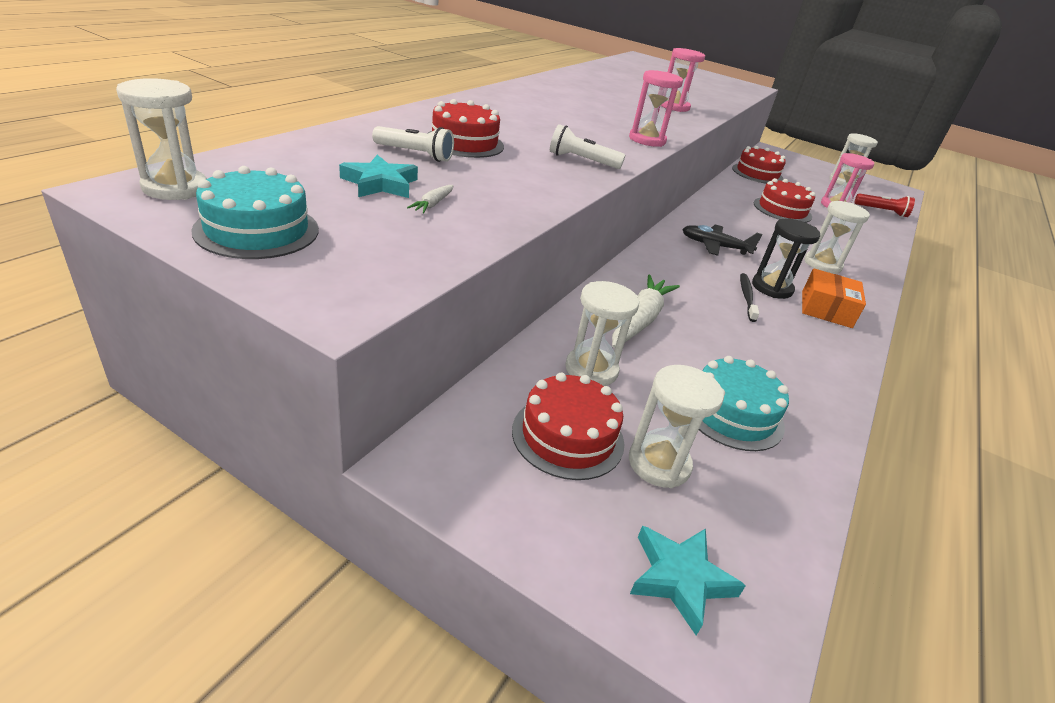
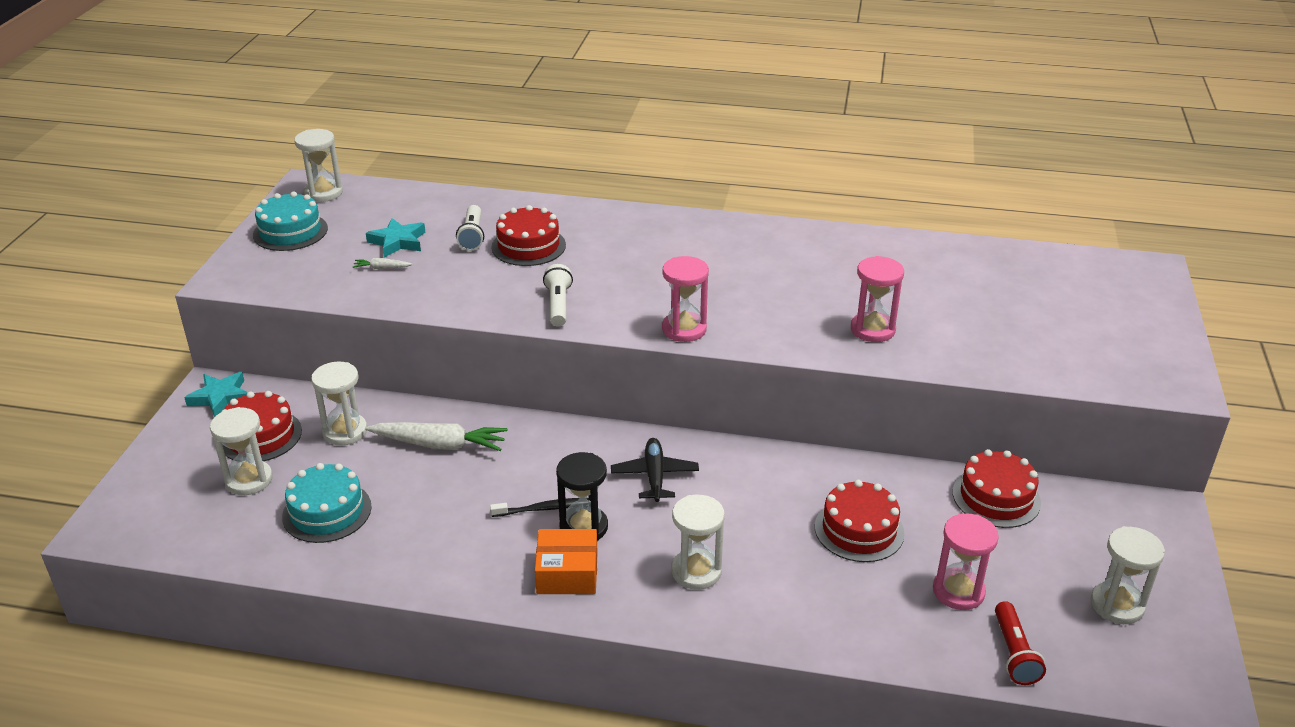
camera: 75 degrees right, 0 degrees up
(680, 579) = (150, 501): turquoise star -> turquoise star (220, 398)

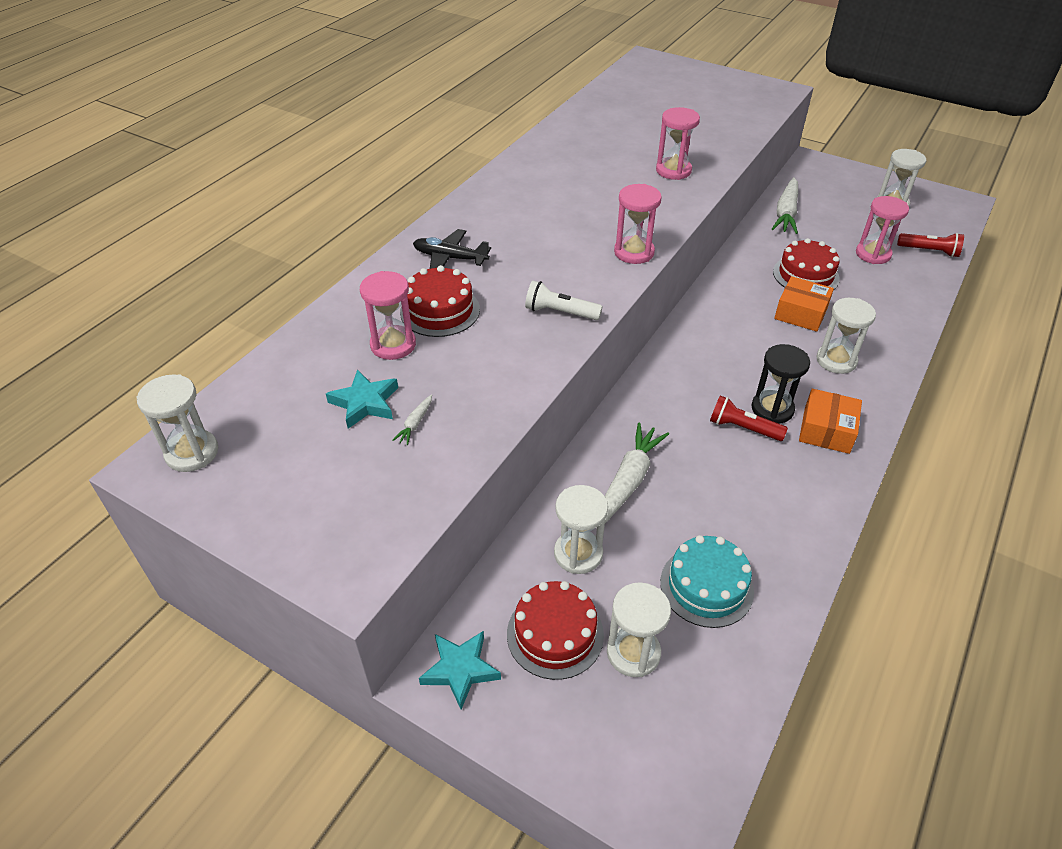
camera: 70 degrees left, 10 degrees up
(290, 231) = (270, 496): turquoise cake -> none
(472, 236) = (393, 345): white flashlight -> pink hourglass
(543, 509) = (742, 428): black toothbrush -> red flashlight
(654, 476) = (718, 355): black plane -> black plane (450, 258)
(773, 533) = (801, 313): none -> orange box
(996, 497) = (786, 213): red cake -> white carrot

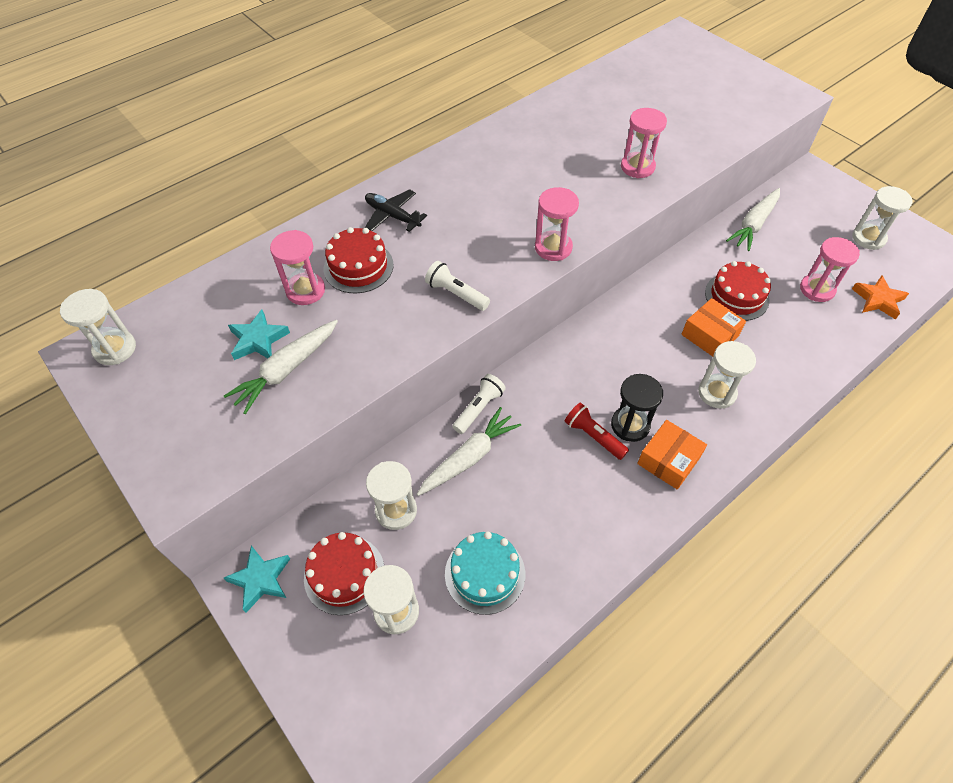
camera: 20 degrees right, 10 degrees up
(415, 423) = (287, 370): white carrot -> white carrot, size x2.24
(613, 433) = (479, 408): none -> white flashlight
(929, 251) = (878, 300): red flashlight -> orange star

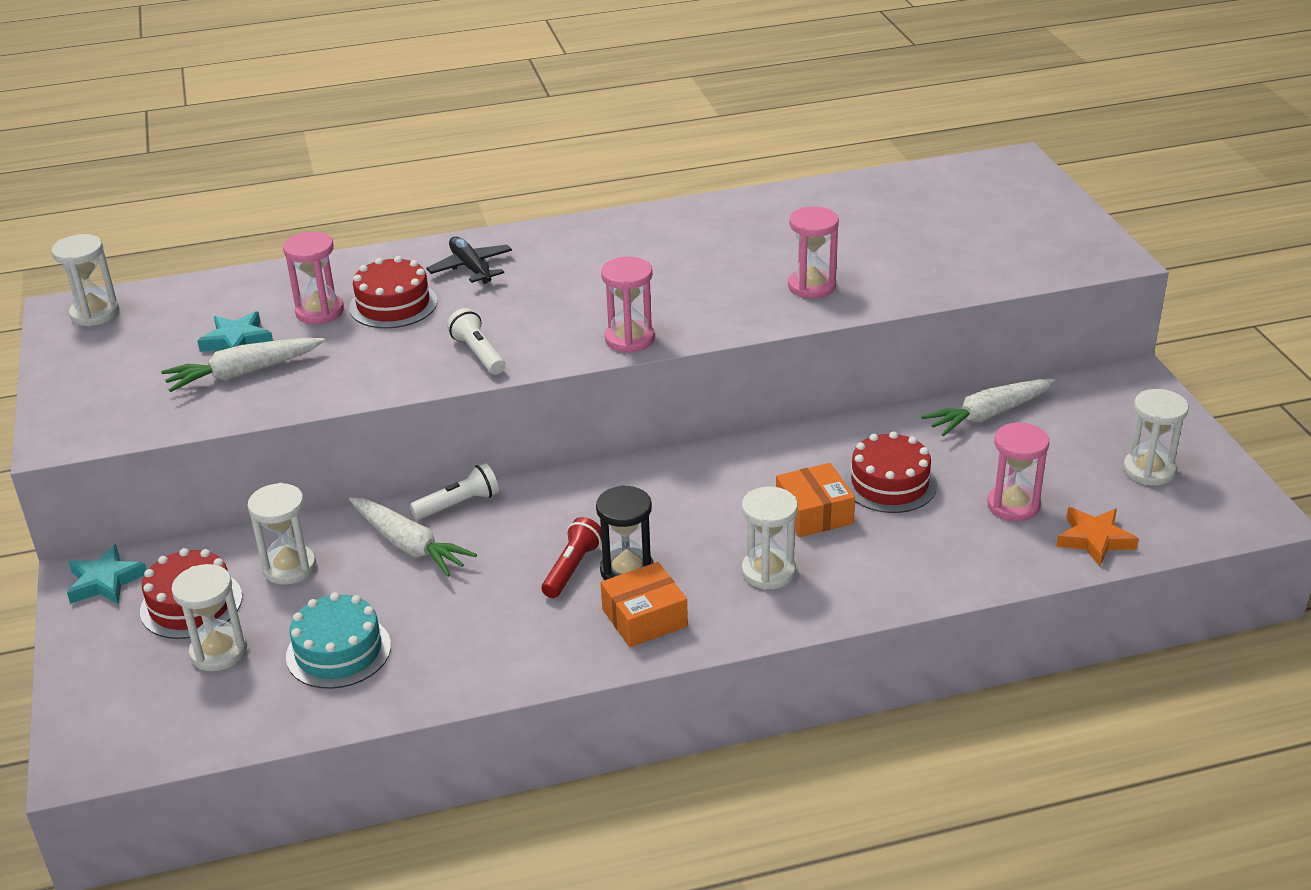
camera: 25 degrees right, 20 degrees down
(469, 457) = (409, 545): white carrot -> white carrot turned 60 degrees clockwise
(593, 436) = (572, 568): red flashlight -> red flashlight turned 45 degrees clockwise

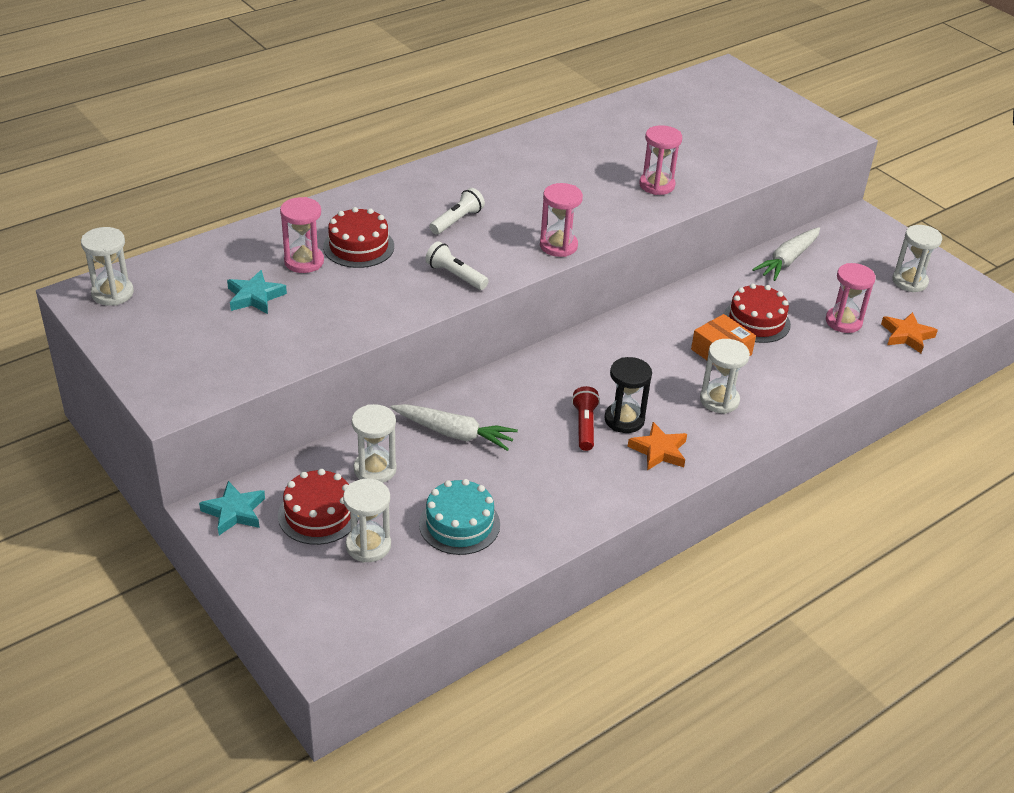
camera: 25 degrees left, 5 degrees up
(244, 373) = (282, 322): white carrot -> none
(459, 504) = (469, 395): white flashlight -> white flashlight (457, 221)
(471, 268) = (397, 207): black plane -> none
(644, 618) = (659, 451): orange box -> orange star

